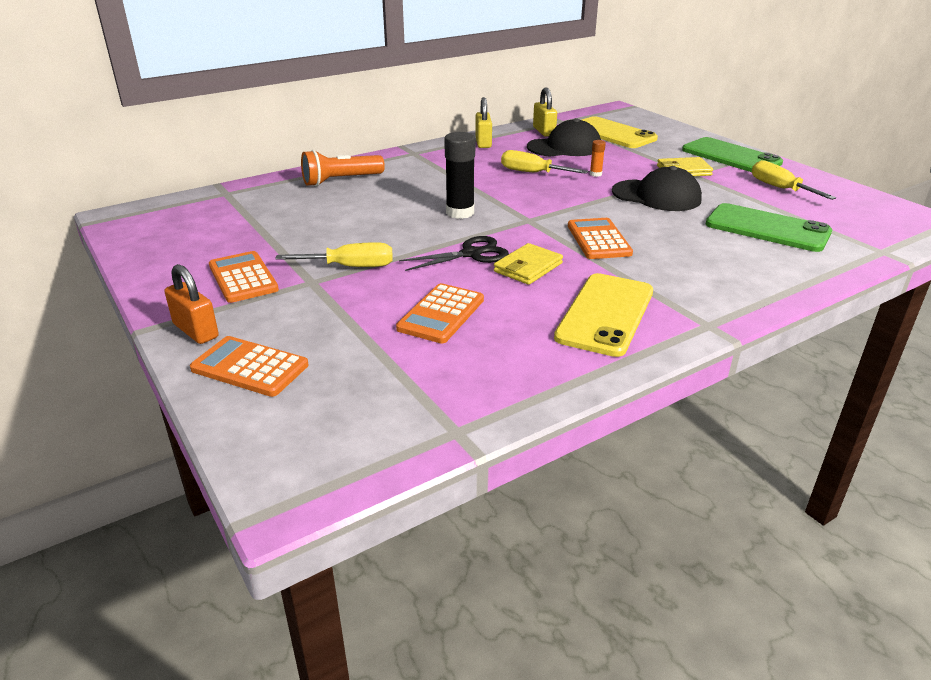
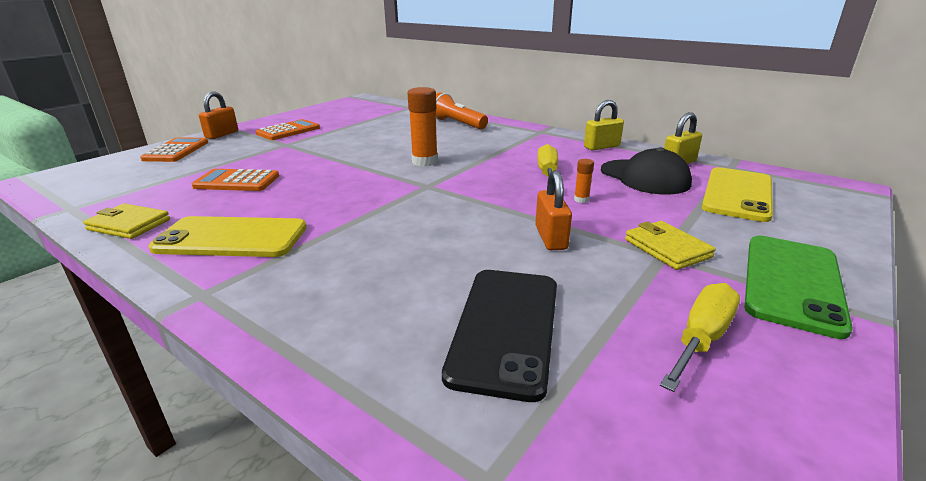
camera: 70 degrees right, 5 degrees down
(351, 267) = (310, 149): yellow screwdriver -> none
(460, 212) = (425, 162): black glue stick -> orange glue stick
(472, 254) = (343, 176): black scissors -> none
(528, 267) = (323, 197): yellow wallet -> yellow wallet (129, 225)
(598, 240) = (398, 219): orange calculator -> none
(656, 196) = (550, 238): black cap -> orange padlock
(767, 228) = (505, 328): green phone -> black phone

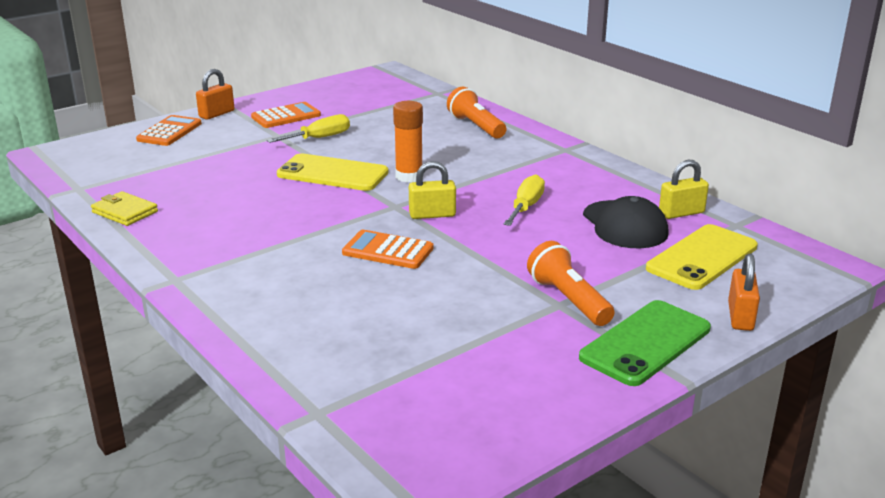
camera: 15 degrees right, 0 degrees up
(231, 238) = (204, 236): yellow phone -> yellow phone (332, 173)
(237, 181) = (220, 178): orange calculator -> orange calculator (387, 251)
(505, 328) = (382, 337): black phone -> none
(550, 238) = (473, 275): orange padlock -> orange padlock (740, 316)
(581, 199) = (534, 241): orange glue stick -> none
(601, 147) = (616, 180): yellow padlock -> yellow padlock (432, 215)
(667, 248) = (568, 299): yellow wallet -> orange flashlight
(701, 338) = (522, 367): yellow screwdriver -> yellow screwdriver (319, 138)

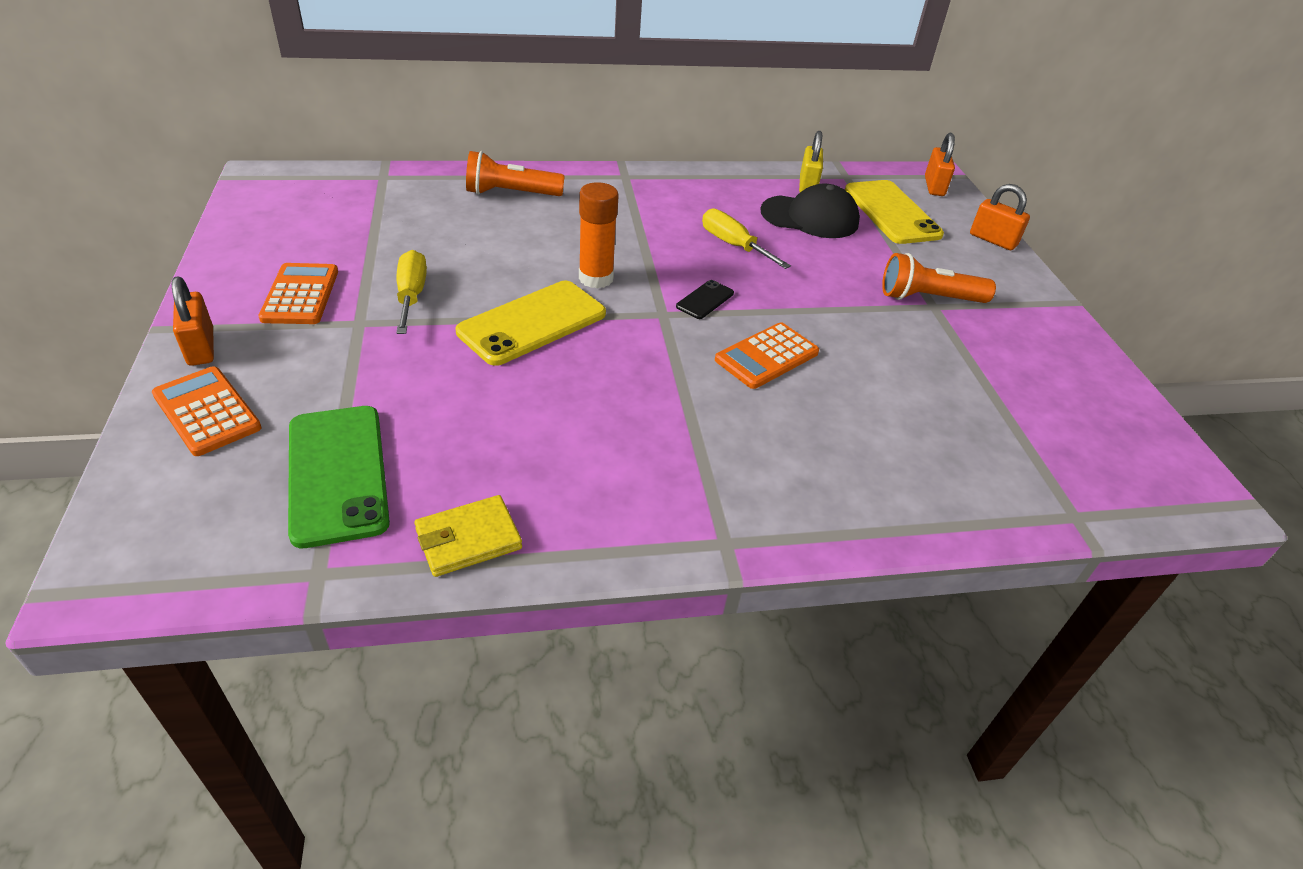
camera: 65 degrees left, 15 degrees up
(432, 215) = (705, 300): yellow padlock -> black phone
(645, 343) = (1015, 294): green phone -> green phone (337, 474)
(802, 269) = (934, 186): none -> orange padlock

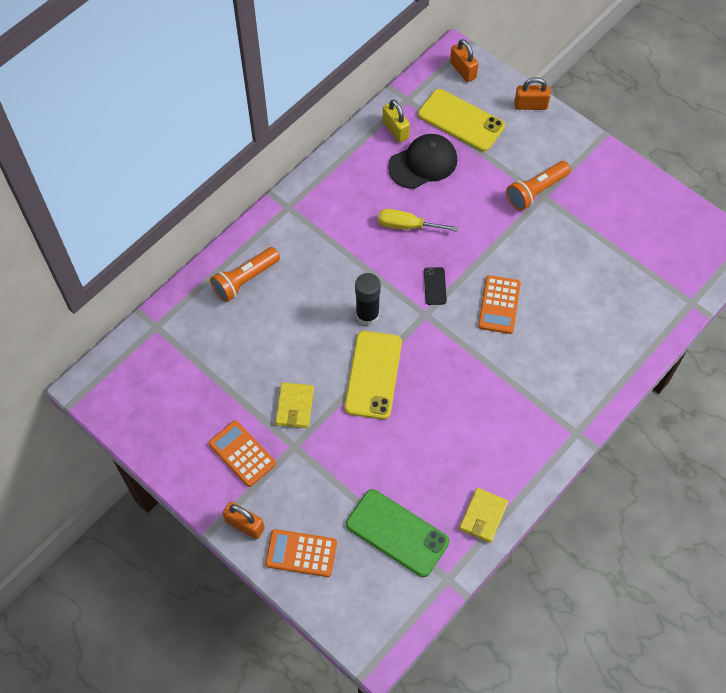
camera: 35 degrees left, 20 degrees up
(411, 295) = (295, 406): yellow screwdriver -> yellow wallet
(596, 278) = (367, 315): orange glue stick -> black glue stick

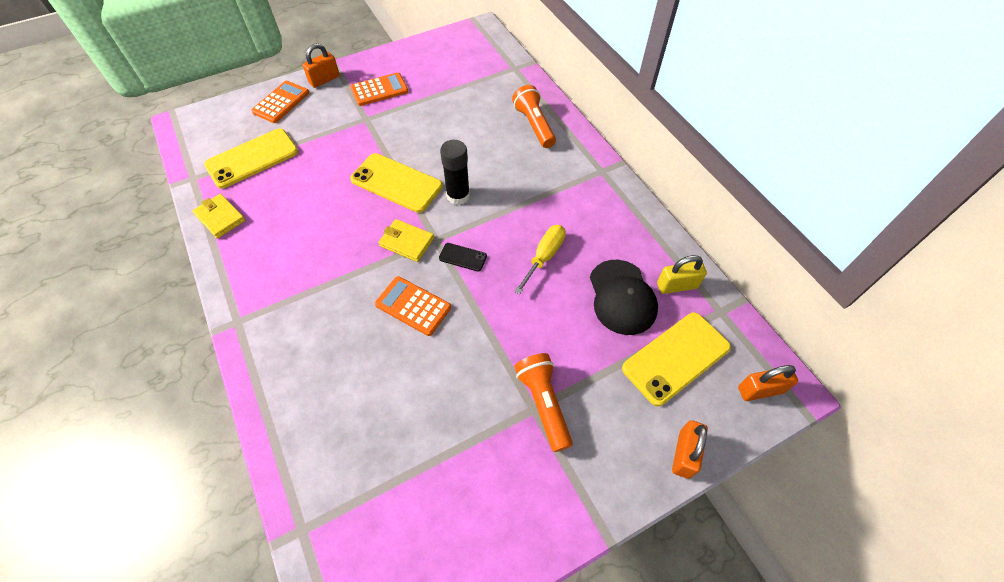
camera: 110 degrees right, 5 degrees down
(295, 406) = (399, 127): yellow wallet -> yellow wallet (407, 242)
(397, 533) = (252, 158): green phone -> yellow phone

